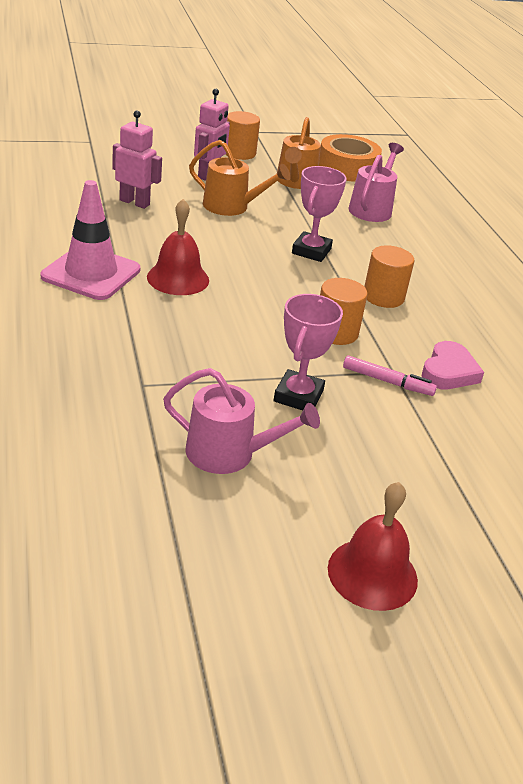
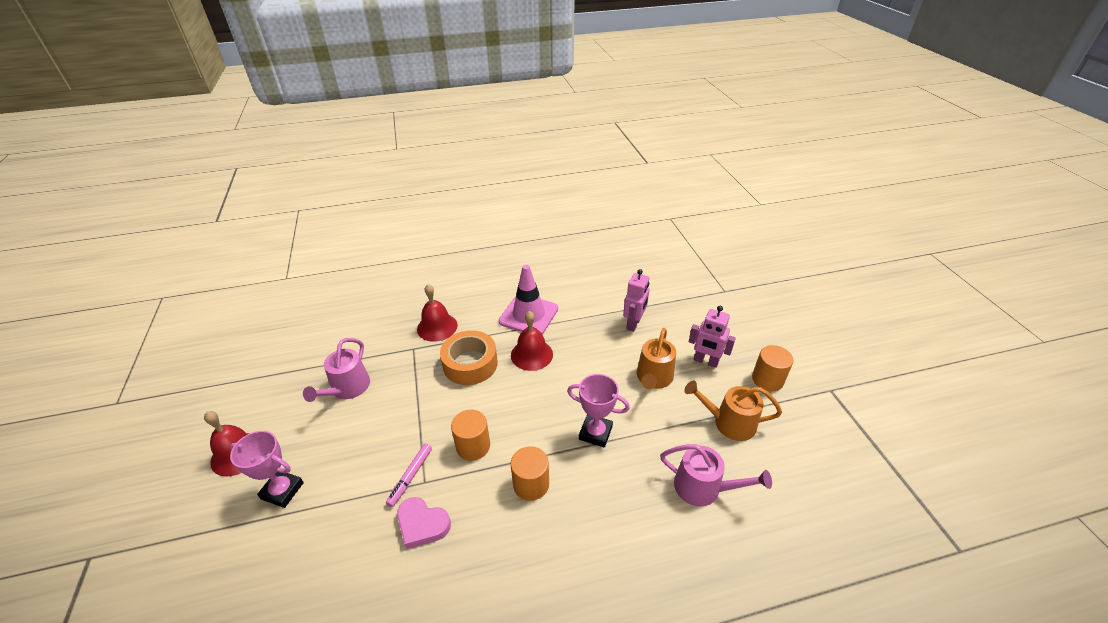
camera: 95 degrees right, 5 degrees up
(93, 359) = (437, 327): none -> red bell
(298, 396) = (397, 421): pink trophy -> pink trophy (282, 491)
(347, 168) = (793, 470): orange tape -> orange tape (470, 364)

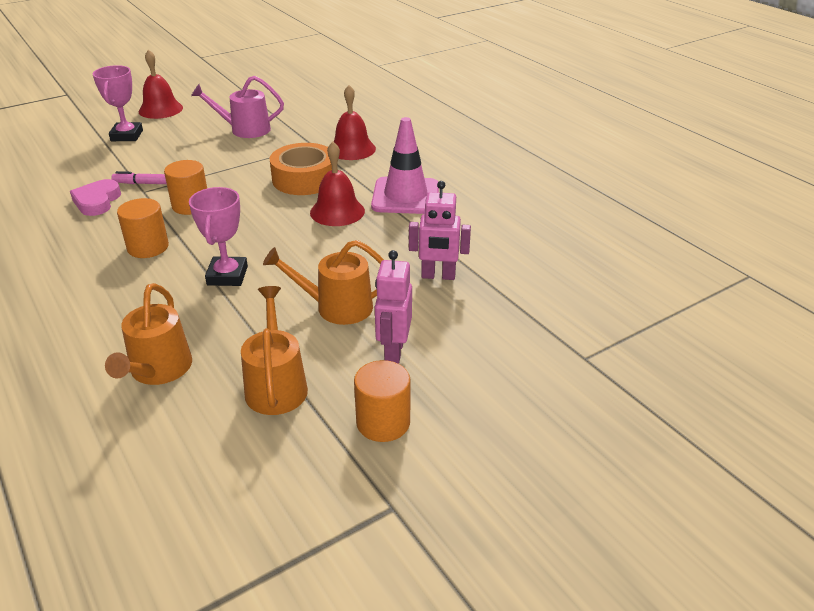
camera: 70 degrees right, 5 degrees down
(703, 488) = (158, 370): pink watering can -> orange watering can

